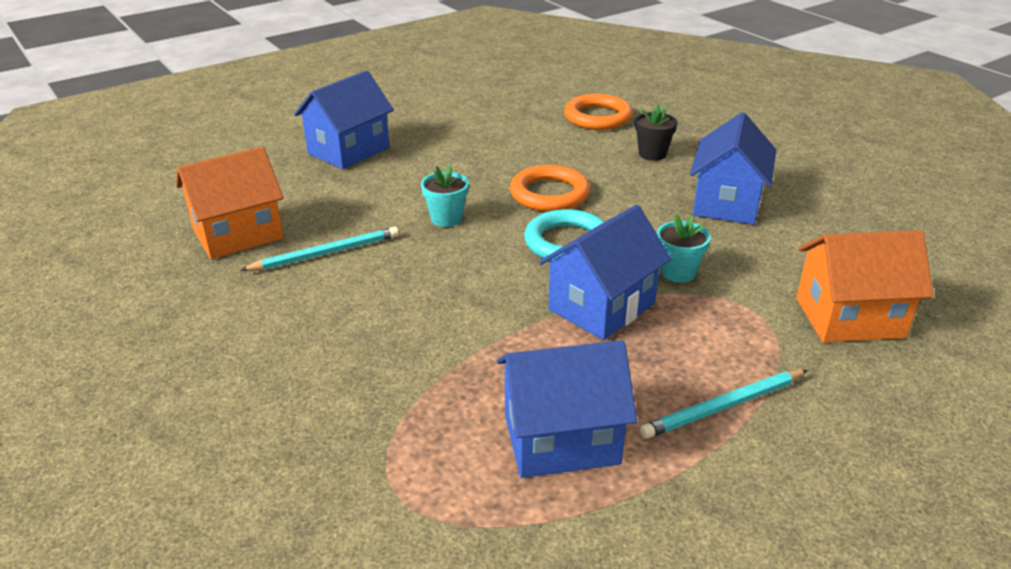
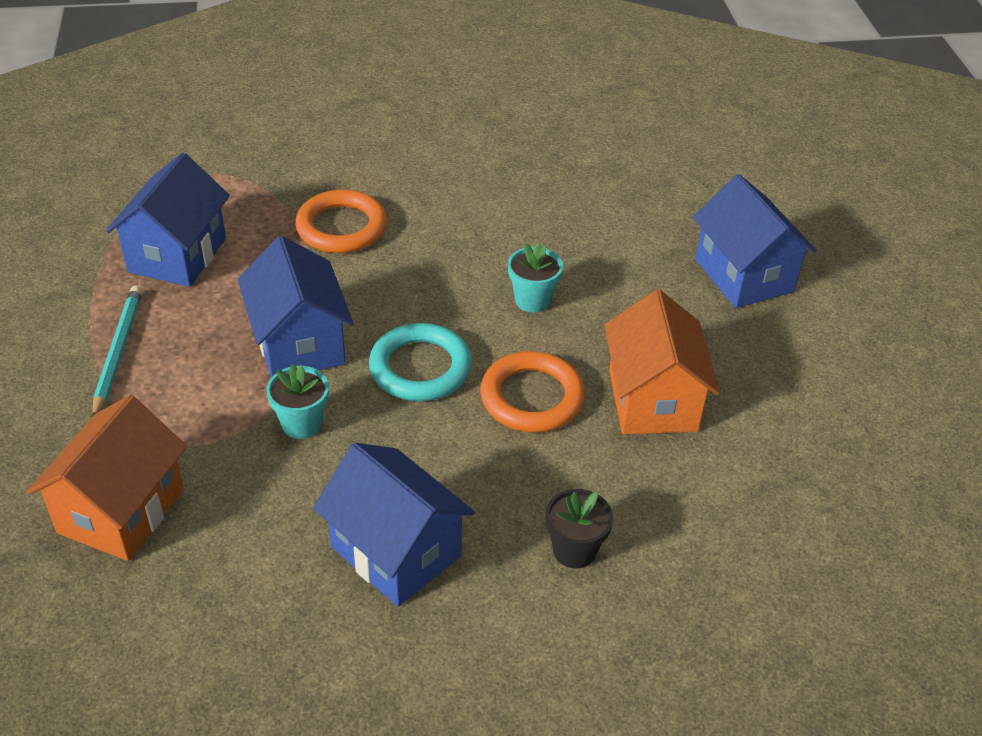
camera: 115 degrees right, 10 degrees up
(238, 234) = (594, 170): orange house -> orange house (652, 400)
(326, 253) = (523, 210): turquoise pencil -> none
(597, 117) = (732, 550): orange ring -> orange ring (341, 227)

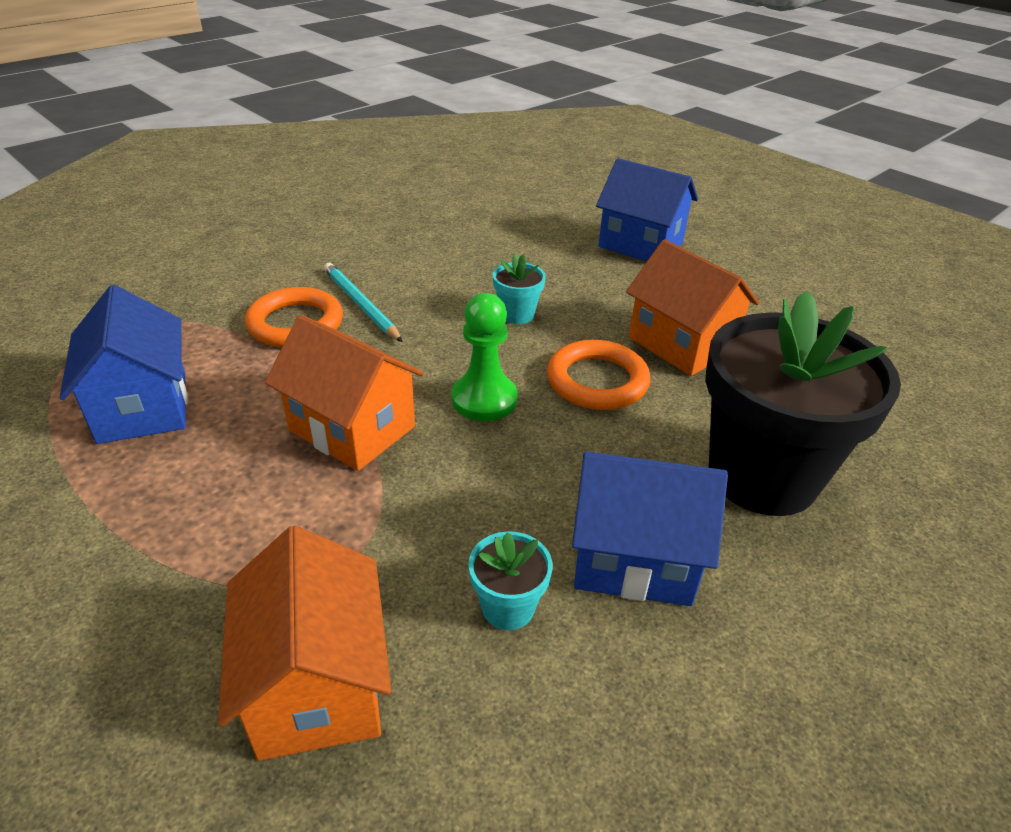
camera: 35 degrees left, 5 degrees down
(118, 351) = (155, 523): turquoise pencil -> turquoise pencil (360, 304)
(299, 343) = (352, 428): blue house -> orange house
(302, 424) = (427, 494): turquoise flower pot -> turquoise flower pot (508, 607)
(420, 368) = (484, 399): turquoise ring -> green pawn
(574, 550) = (762, 476): black flower pot -> black flower pot, size x2.45

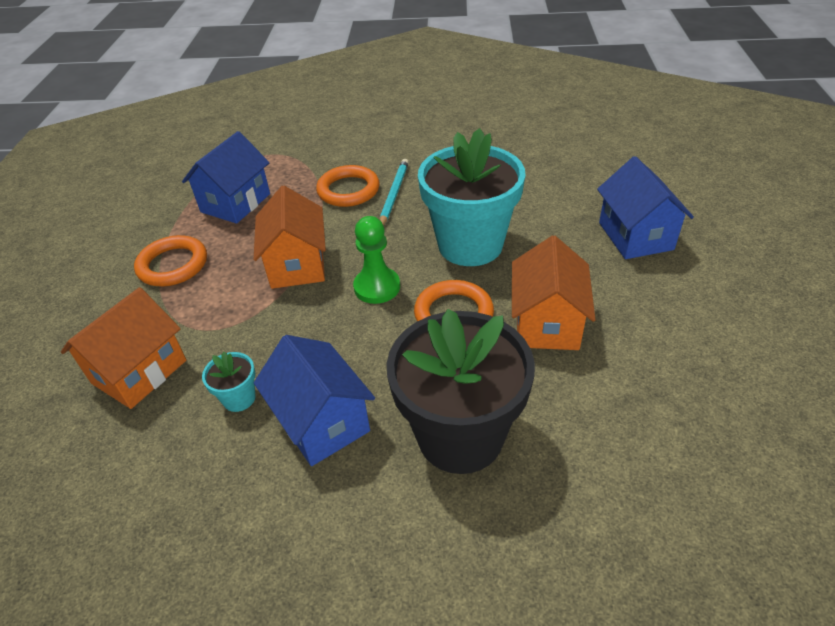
camera: 50 degrees right, 5 degrees up
(154, 529) = (173, 265): none -> orange ring
(517, 314) = (470, 245): turquoise flower pot -> turquoise flower pot, size x2.45

